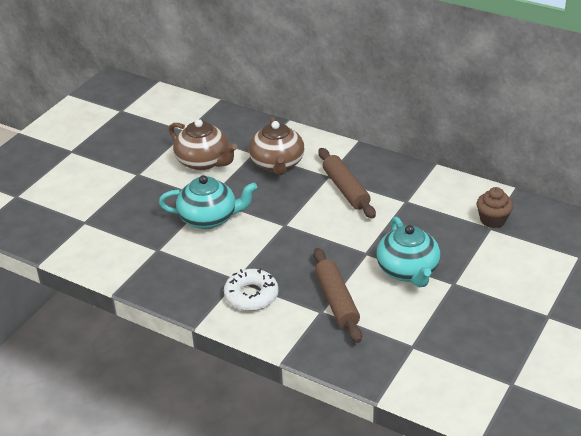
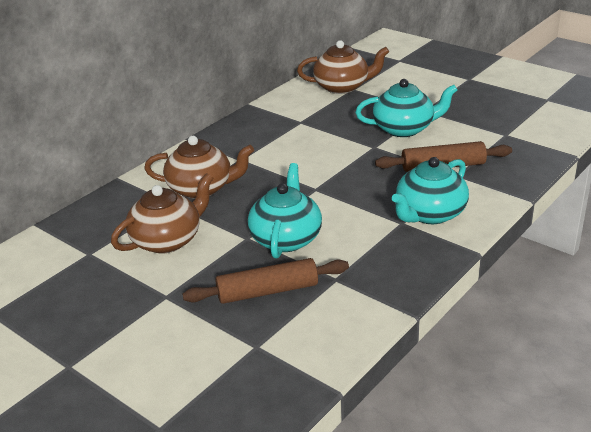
camera: 80 degrees left, 5 degrees down
(251, 295) = (429, 214): white donut -> turquoise teapot
(345, 189) = (268, 151): brown rolling pin -> brown rolling pin (267, 291)
(492, 220) = (342, 87): brown cupcake -> brown teapot

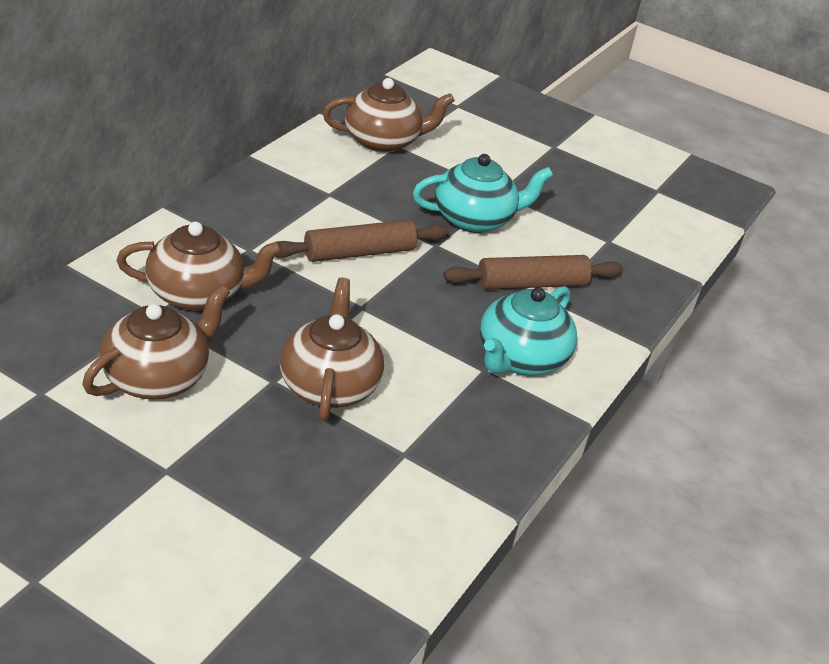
camera: 15 degrees left, 5 degrees up
(267, 291) = (312, 469): brown rolling pin -> brown rolling pin (359, 253)
(286, 238) = (329, 385): turquoise teapot -> brown teapot

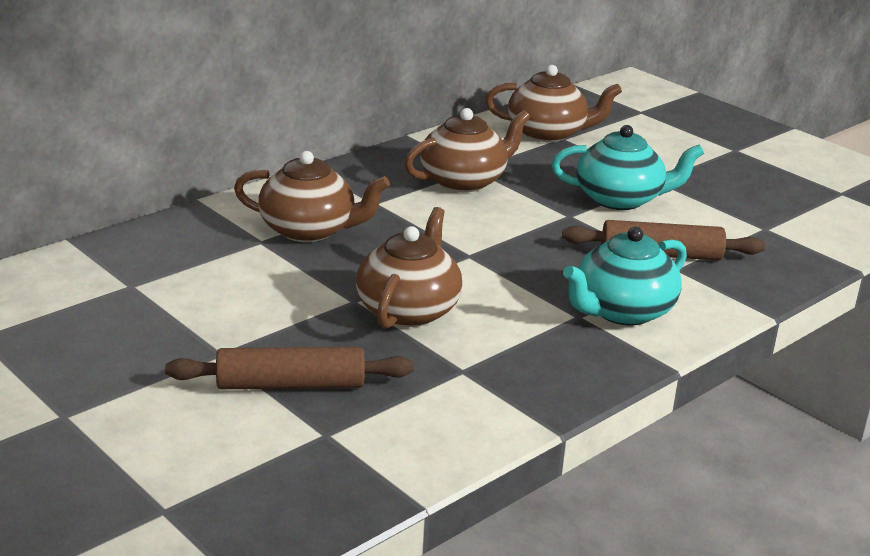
camera: 20 degrees right, 10 degrees down
(158, 377) = (243, 286): brown teapot -> brown teapot (464, 181)
(359, 253) = (485, 214): brown rolling pin -> brown rolling pin (290, 384)

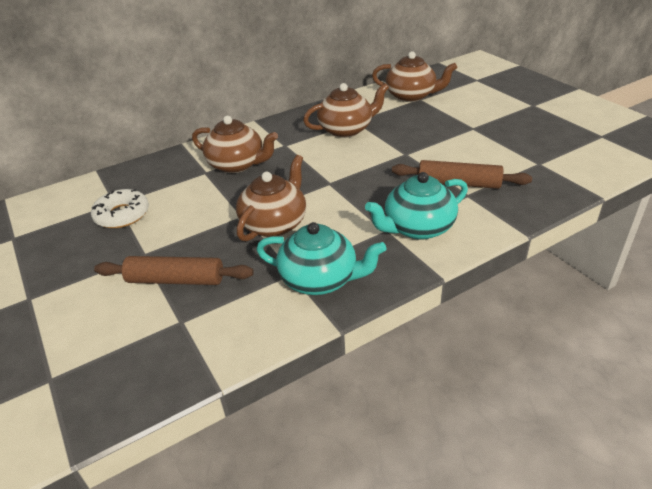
camera: 15 degrees right, 10 degrees up
(153, 302) = (122, 215): none -> white donut
(620, 199) = (443, 142): turquoise teapot -> turquoise teapot (320, 279)

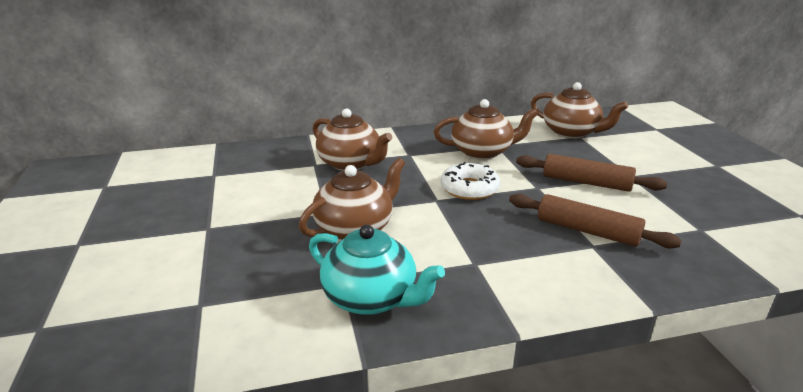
camera: 15 degrees right, 10 degrees down
(122, 215) = (212, 187): white donut -> white donut (469, 188)
(176, 280) = (222, 261): brown rolling pin -> brown rolling pin (586, 182)
(417, 228) = (514, 268): turquoise teapot -> none

